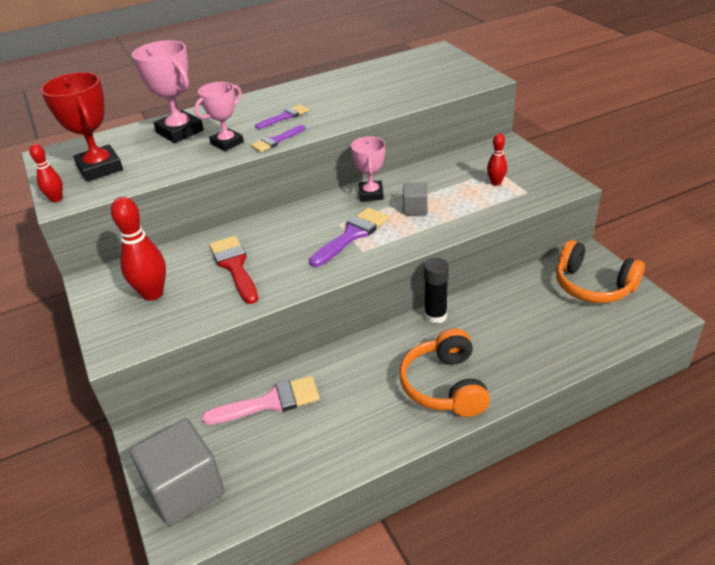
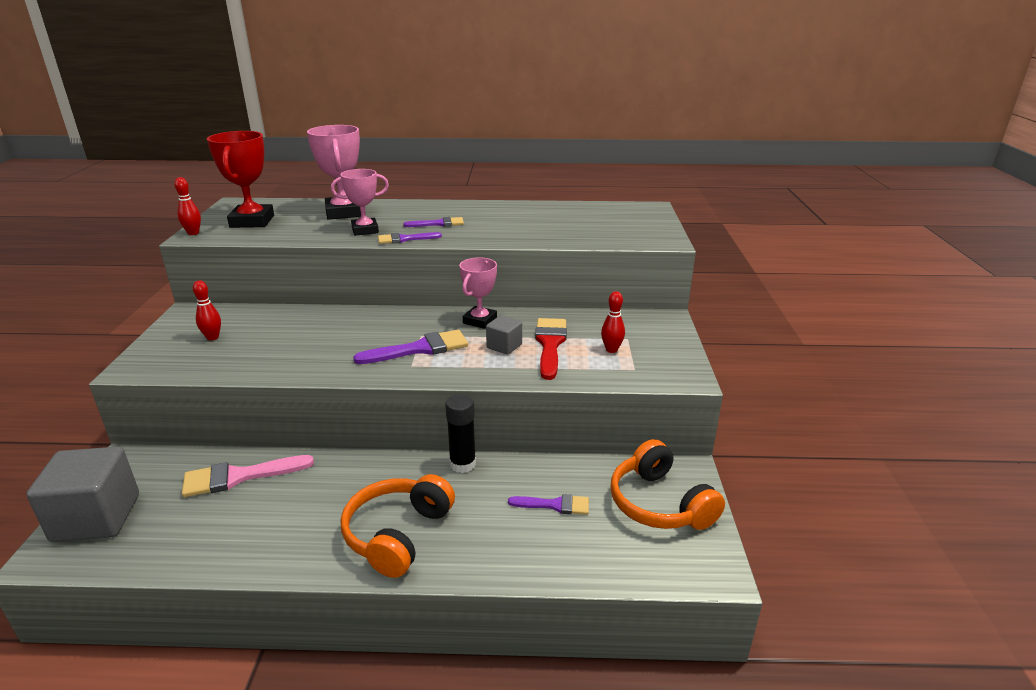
camera: 25 degrees right, 10 degrees down
(153, 294) = (212, 337): red bowling pin -> red bowling pin, size x0.56
(234, 266) = (296, 339): red brush -> red brush (550, 344)
(270, 402) = (239, 477): pink brush -> pink brush turned 150 degrees clockwise
(529, 316) = (555, 505): none -> purple brush

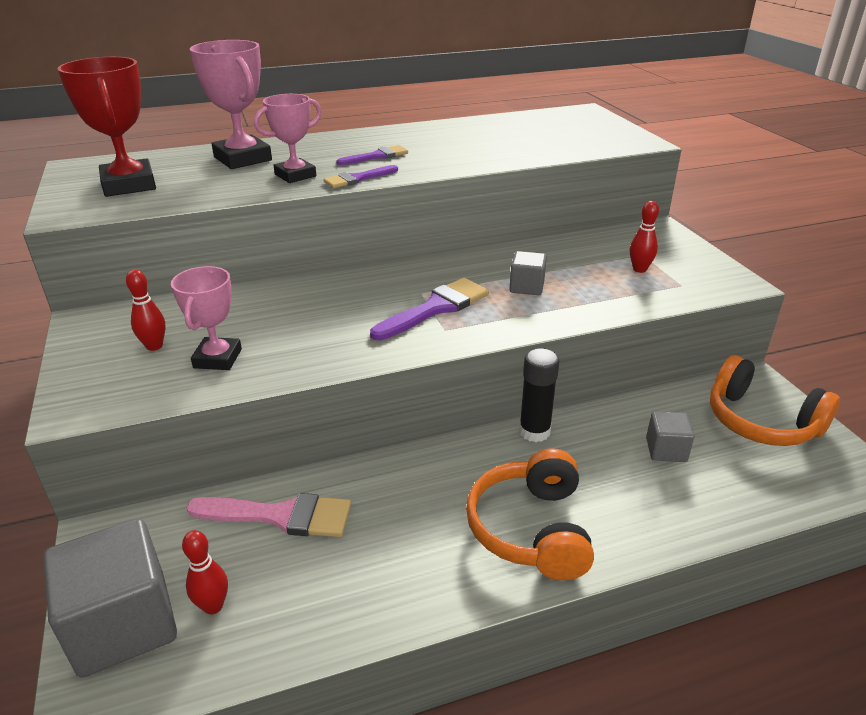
camera: 20 degrees left, 5 degrees up
(193, 233) = (59, 211): red bowling pin -> red bowling pin (213, 606)
(239, 477) = (281, 516): pink brush -> pink brush turned 135 degrees counterclockwise
(480, 321) = (472, 264): pink trophy -> pink trophy (217, 358)
(550, 344) = (573, 276): red brush -> none
(555, 505) = (666, 450): purple brush -> grey cube

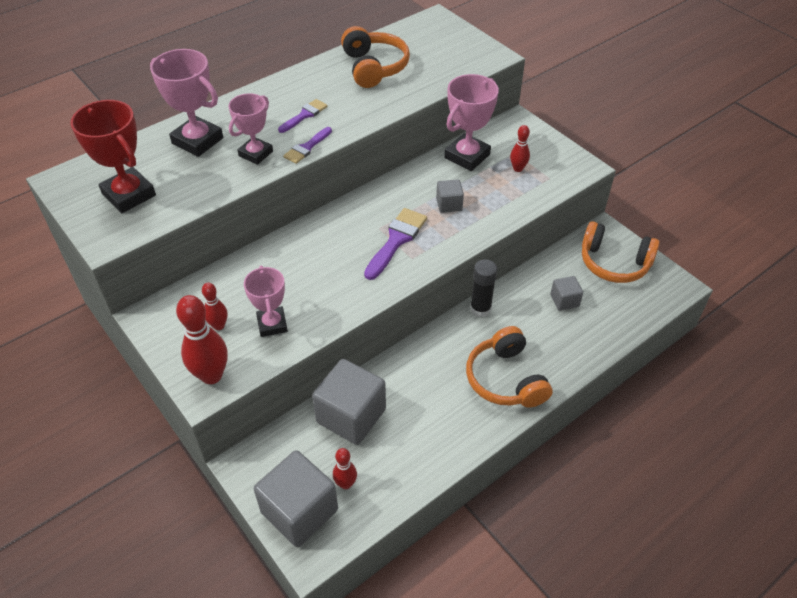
camera: 20 degrees left, 15 degrees up
(99, 394) = (211, 375): none -> red bowling pin
(281, 516) = (351, 416): pink brush -> grey cube
(486, 134) = (374, 67): none -> orange headphones
(576, 248) = (467, 156): none -> pink trophy

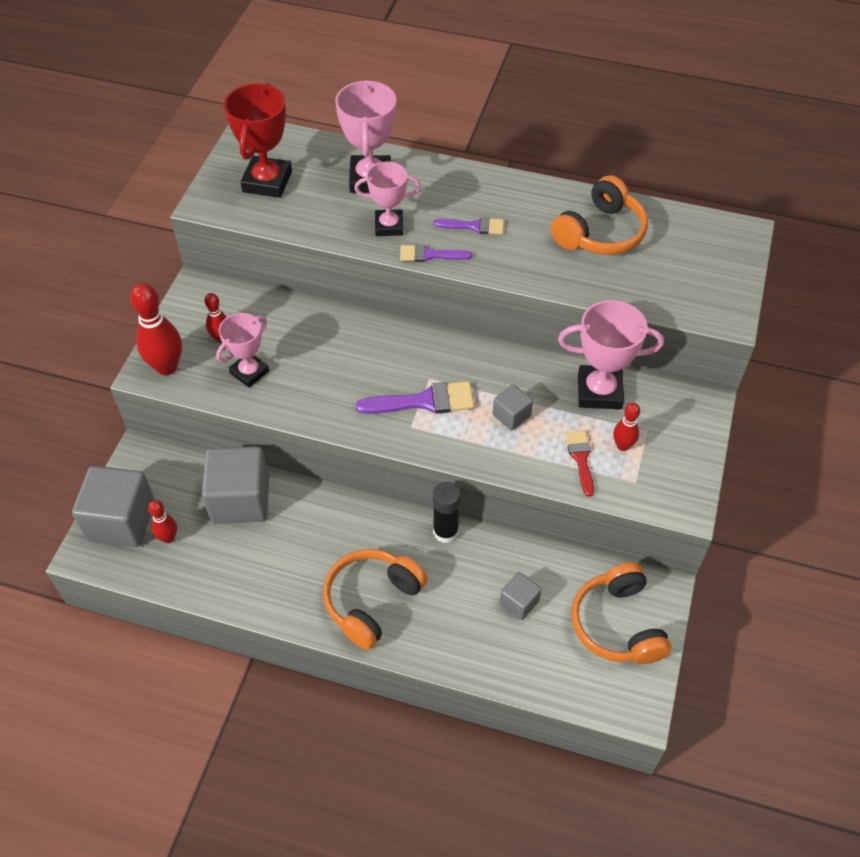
camera: 55 degrees right, 5 degrees up
(511, 191) = (580, 458): none -> red brush

